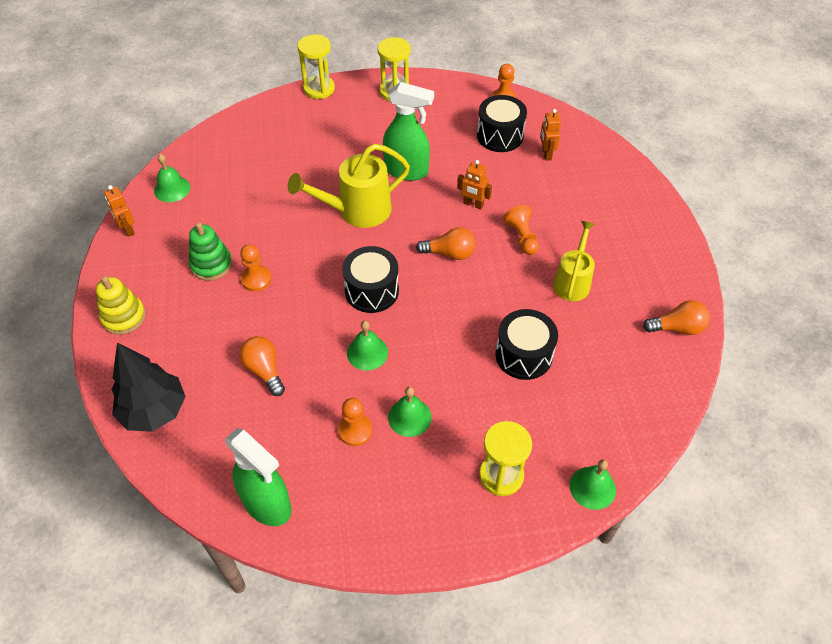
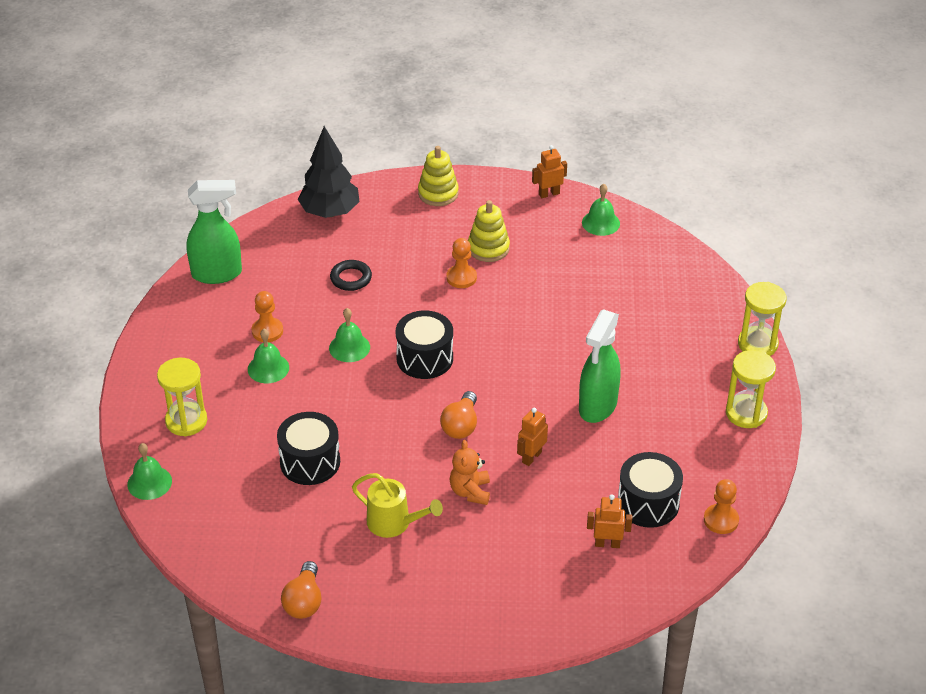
camera: 100 degrees right, 10 degrees down
(211, 264) = (488, 248): green stacking toy -> yellow stacking toy
(264, 370) = (351, 278): orange light bulb -> black ring
(267, 504) = (217, 274): green spray bottle -> green spray bottle turned 150 degrees counterclockwise
(357, 211) = (541, 358): yellow watering can -> none
(522, 237) = (470, 492): orange pawn -> orange teddy bear

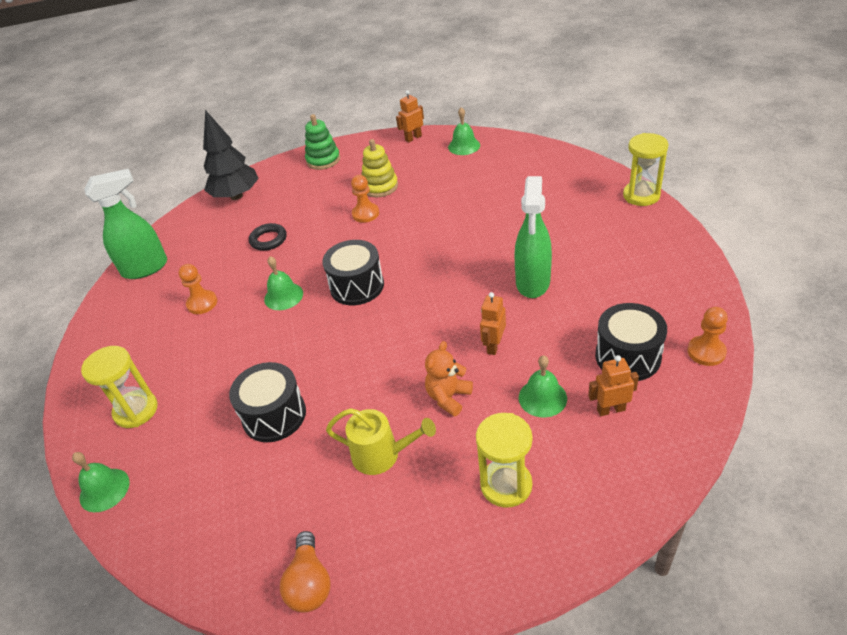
camera: 10 degrees left, 0 degrees up
(268, 368) = (210, 336): green bell -> green bell (542, 398)
(438, 193) = (323, 160): yellow stacking toy -> green stacking toy
(461, 425) = (413, 335): orange light bulb -> none
(470, 492) = (448, 397): orange teddy bear -> orange teddy bear turned 45 degrees clockwise
(746, 413) = (667, 251): yellow hourglass -> yellow hourglass (506, 485)

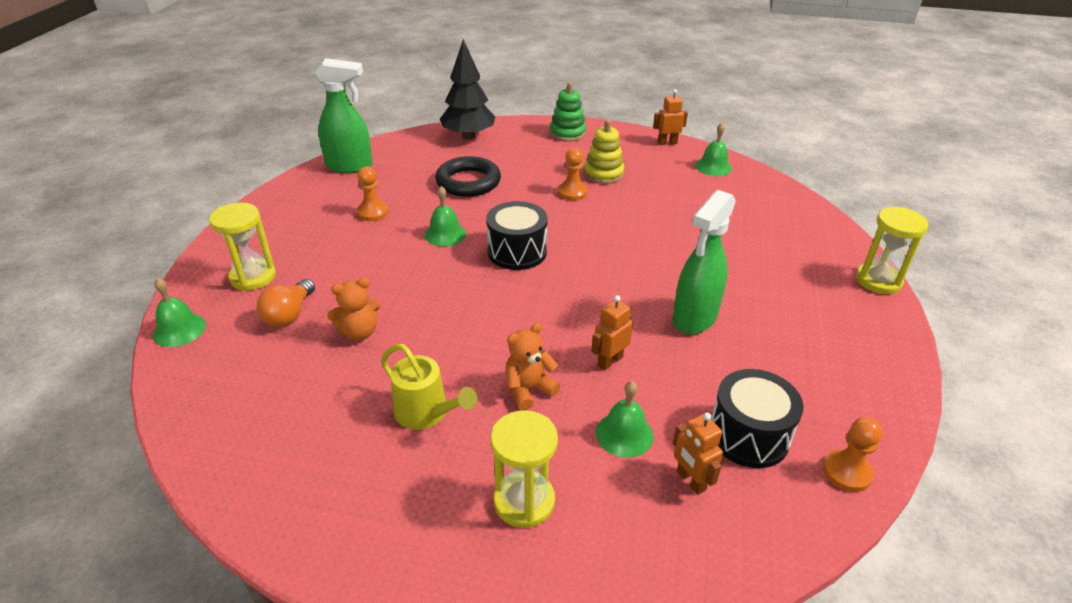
camera: 20 degrees right, 5 degrees down
(268, 240) = (468, 182): black ring -> black ring, size x1.64
(274, 415) = (359, 332): black drum -> orange teddy bear
(310, 583) = (275, 496): orange light bulb -> orange light bulb (289, 314)
(610, 409) = (690, 481): orange robot -> orange robot turned 135 degrees counterclockwise

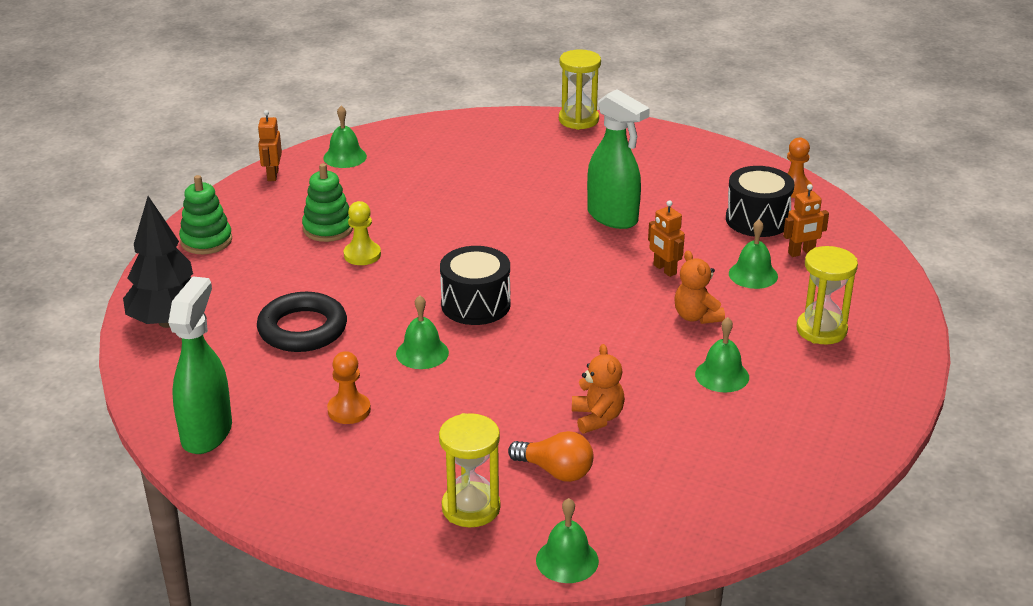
camera: 80 degrees left, 5 degrees down
(427, 413) = (722, 375): yellow watering can -> green bell
(572, 192) = (362, 255): orange pawn -> yellow pawn
(603, 174) = (328, 228): yellow stacking toy -> green stacking toy

